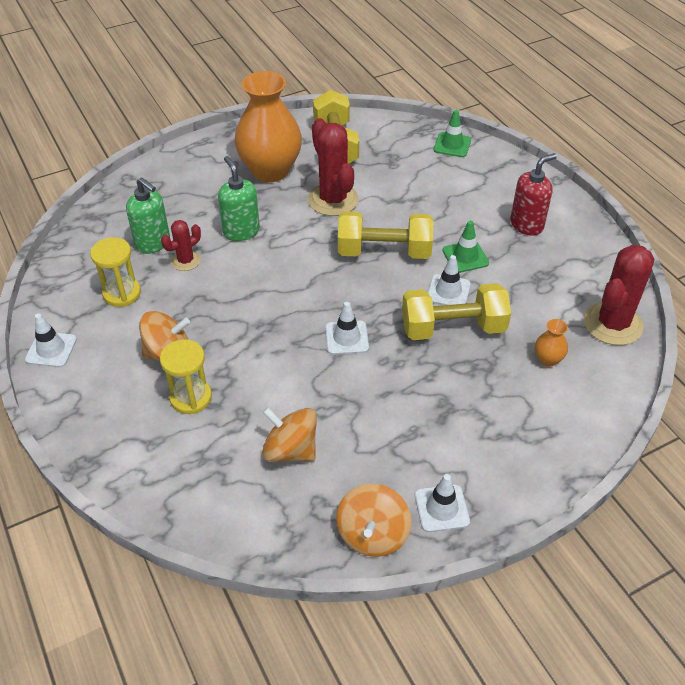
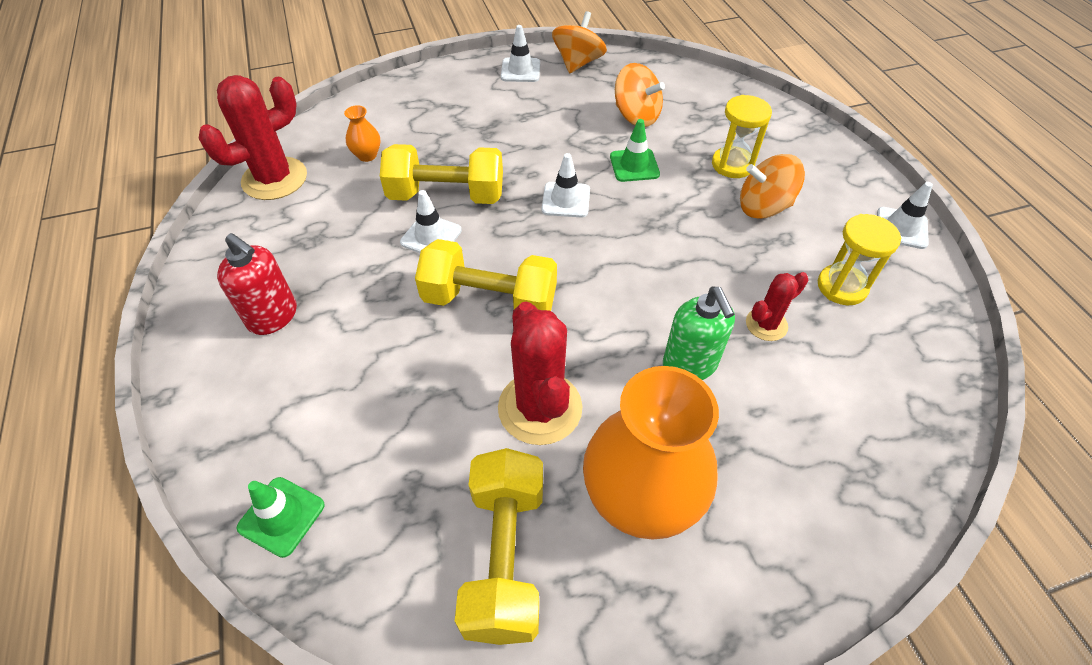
camera: 170 degrees left, 5 degrees up
(153, 243) = (821, 362): green soap dispenser -> none
(465, 257) = (386, 279): green traffic cone -> green traffic cone (634, 165)
(527, 225) = (273, 316): red soap dispenser -> red soap dispenser turned 120 degrees counterclockwise

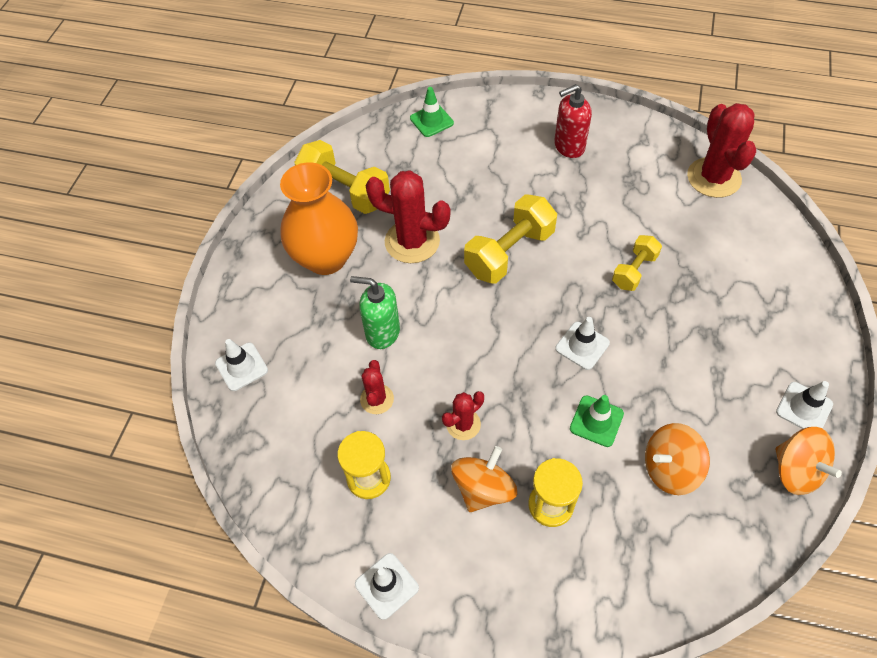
camera: 125 degrees right, 5 degrees up
(367, 155) = (715, 239): orange vase -> none
(431, 236) = (593, 245): white traffic cone -> white traffic cone (241, 367)
(446, 196) = (634, 271): yellow dumbbell -> yellow dumbbell, size x0.59
(722, 245) = (463, 424): none -> red cactus

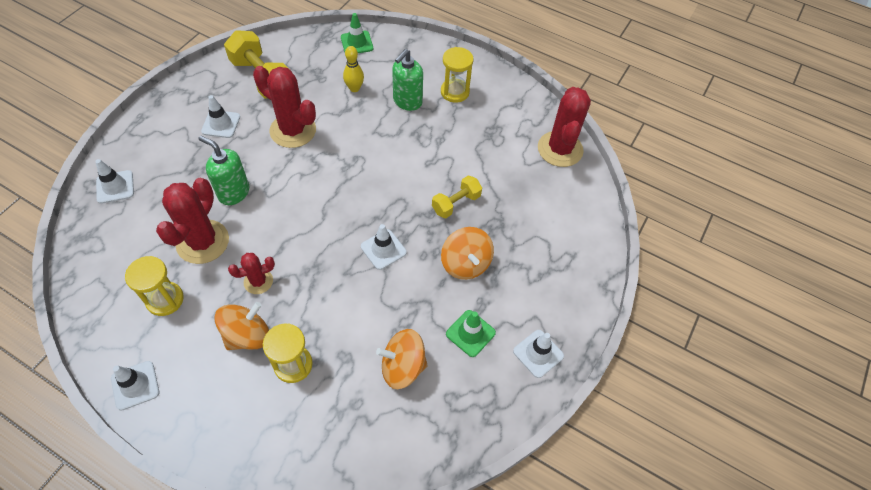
camera: 10 degrees right, 0 degrees up
(326, 258) = (221, 124): orange vase -> white traffic cone
(377, 399) = (203, 242): red cactus -> red cactus, size x1.85
(456, 173) = (354, 88): none -> yellow bowling pin
(509, 252) = (364, 161): yellow dumbbell -> none
(522, 172) = (407, 101): none -> green soap dispenser
(569, 146) = (455, 92): red soap dispenser -> yellow hourglass
(596, 421) = (363, 311): green traffic cone -> green traffic cone (470, 333)
(796, 470) = (505, 401): orange spinning top -> orange spinning top (465, 264)

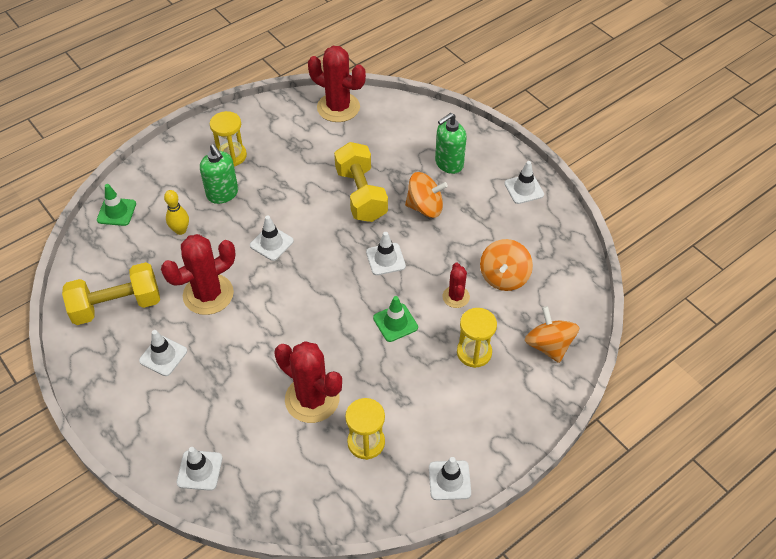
camera: 65 degrees left, 5 degrees down
(233, 192) = (263, 361): green soap dispenser -> green soap dispenser (449, 164)
(247, 335) = (432, 381): orange spinning top -> orange spinning top (548, 345)
(258, 281) = (378, 361): red cactus -> red cactus (456, 297)
(366, 154) = (271, 243): none -> white traffic cone
(456, 203) = (361, 195): yellow dumbbell -> yellow dumbbell, size x1.70
(470, 333) = (491, 224): green traffic cone -> green traffic cone (395, 323)

